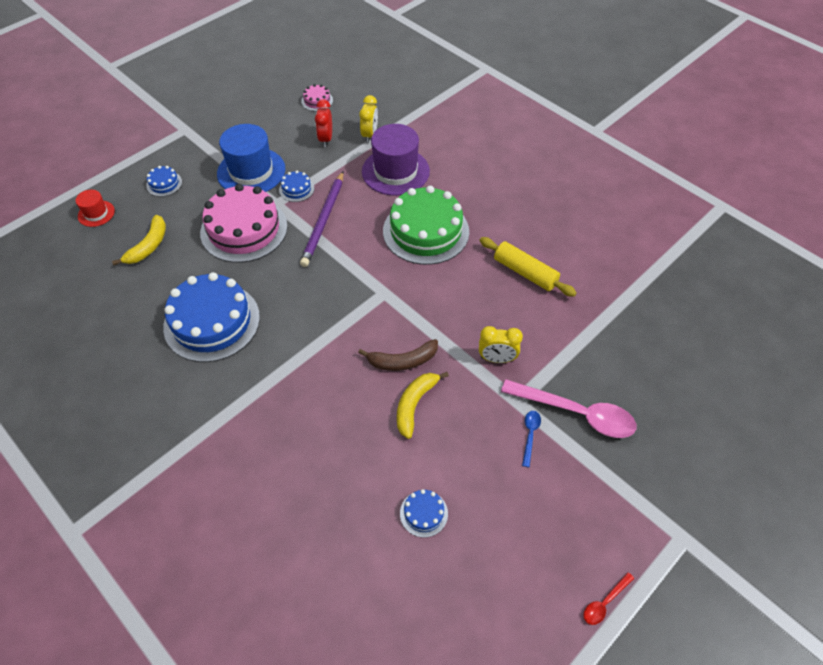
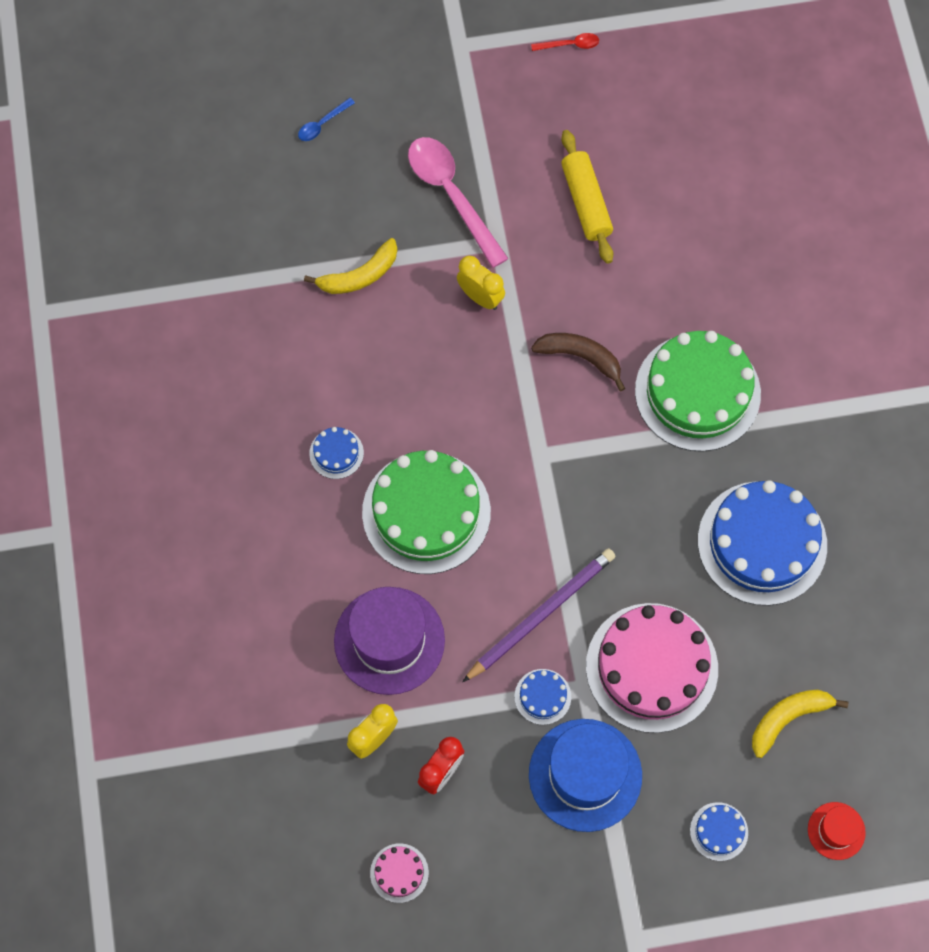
camera: 145 degrees left, 15 degrees up
(309, 385) = (697, 392): none -> green cake
(414, 405) = (603, 302): yellow banana -> yellow banana (360, 275)
(423, 513) = (668, 199): blue cake -> blue cake (336, 453)
(525, 272) = (359, 378): yellow rolling pin -> yellow rolling pin (586, 202)
(530, 435) = (514, 204): blue spoon -> blue spoon (322, 124)

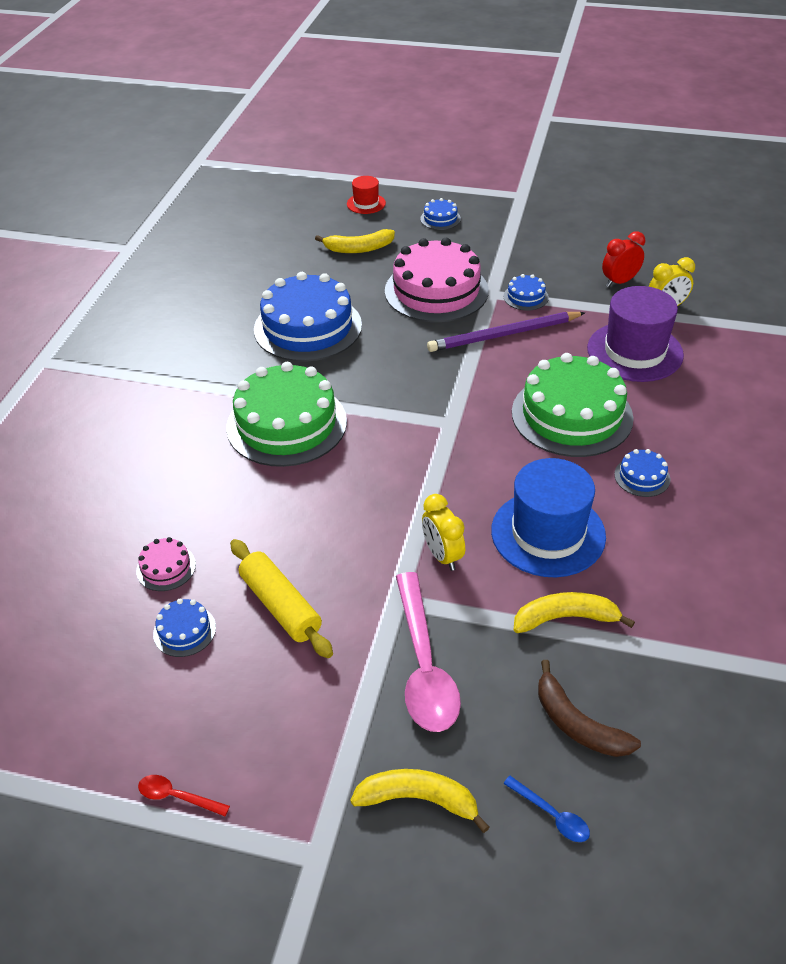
camera: 155 degrees left, 25 degrees down
(322, 124) = (551, 815): blue spoon -> blue spoon turned 60 degrees clockwise
(399, 873) = (668, 249): pink cake -> pink cake (166, 567)
(413, 101) = (418, 799): none -> yellow banana
(580, 357) = (373, 478): brown banana -> brown banana (577, 724)
(585, 775) = (515, 258): blue hat -> blue hat (548, 533)
(586, 202) = (280, 606): yellow rolling pin -> yellow rolling pin turned 45 degrees counterclockwise
(646, 155) = (184, 630): none -> blue cake

